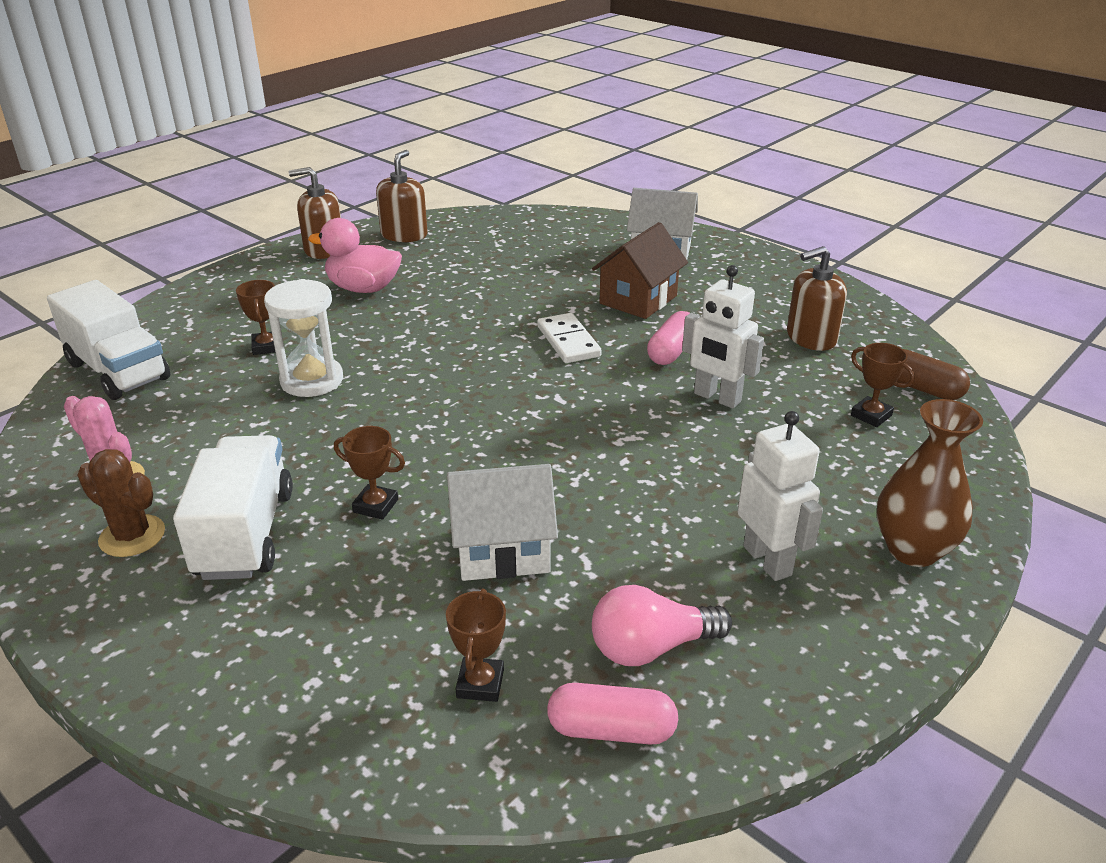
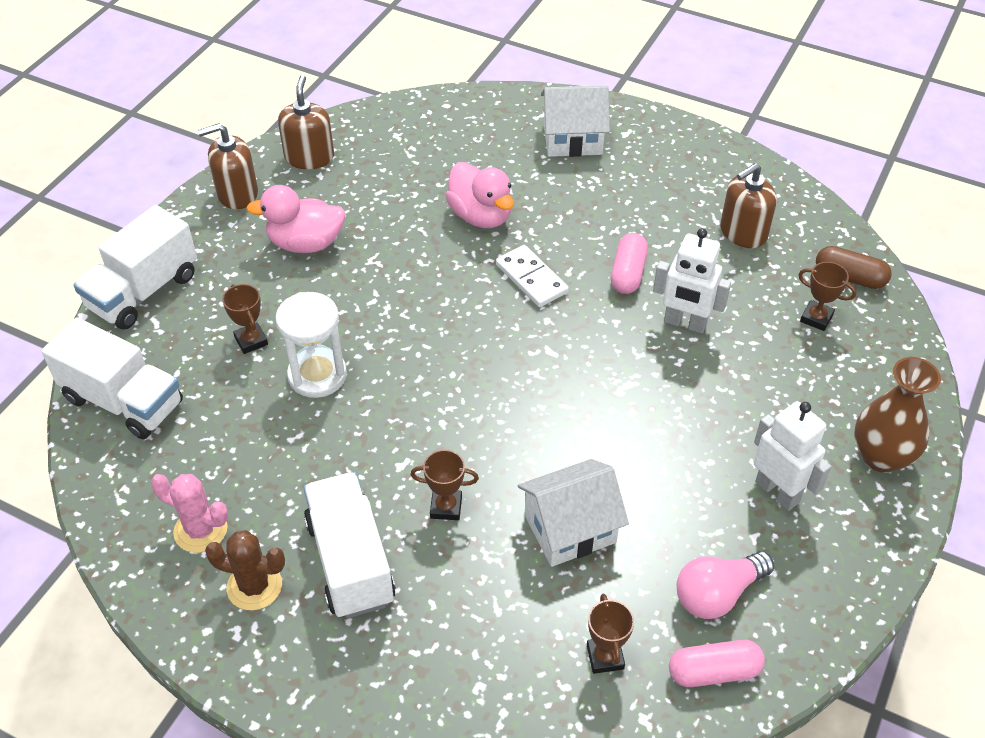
camera: 15 degrees left, 15 degrees up
(195, 300) = (143, 292): none -> white truck
(542, 291) = (481, 216): none -> pink duck
(638, 299) = (574, 210): brown house -> none

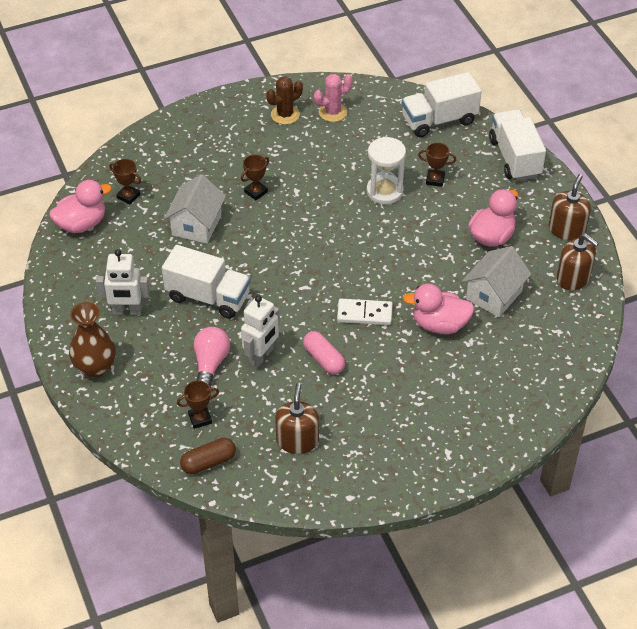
camera: 130 degrees right, 0 degrees up
(350, 561) = (264, 148): white truck -> white truck (208, 297)
(572, 139) = (468, 418): white house -> white house (494, 295)
(685, 323) = (261, 356): white robot -> white robot turned 150 degrees clockwise
(713, 671) = (82, 224): pink capsule -> pink duck
(717, 594) = (109, 250): pink light bulb -> pink light bulb (210, 364)

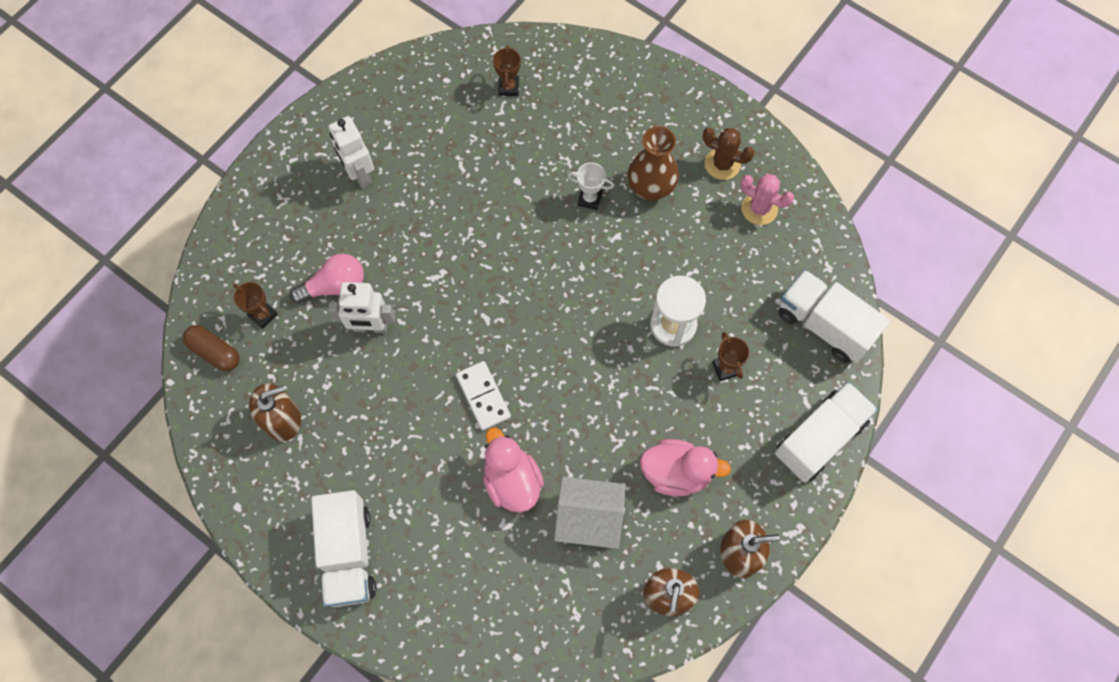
camera: 60 degrees right, 20 degrees up
(82, 224) = (447, 69): pink duck -> none
(95, 368) = (275, 188): brown vase -> brown vase (650, 188)
(196, 225) = (508, 170): white house -> none
(208, 297) = (419, 235): white truck -> white truck (348, 554)
(256, 192) = (589, 199): brown trophy -> white trophy
(324, 359) = (399, 388): pink capsule -> none

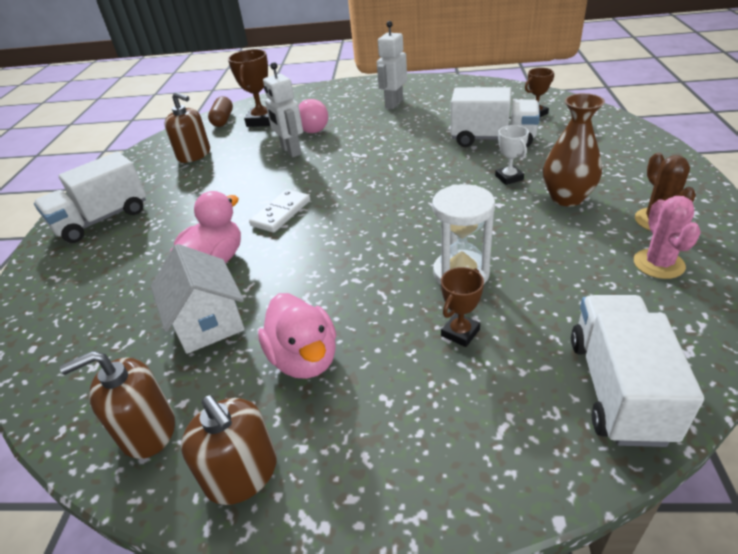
camera: 60 degrees right, 30 degrees down
(263, 315) = (262, 120): brown trophy -> brown trophy, size x1.67
(819, 438) = (469, 473): white truck -> white truck (493, 139)

